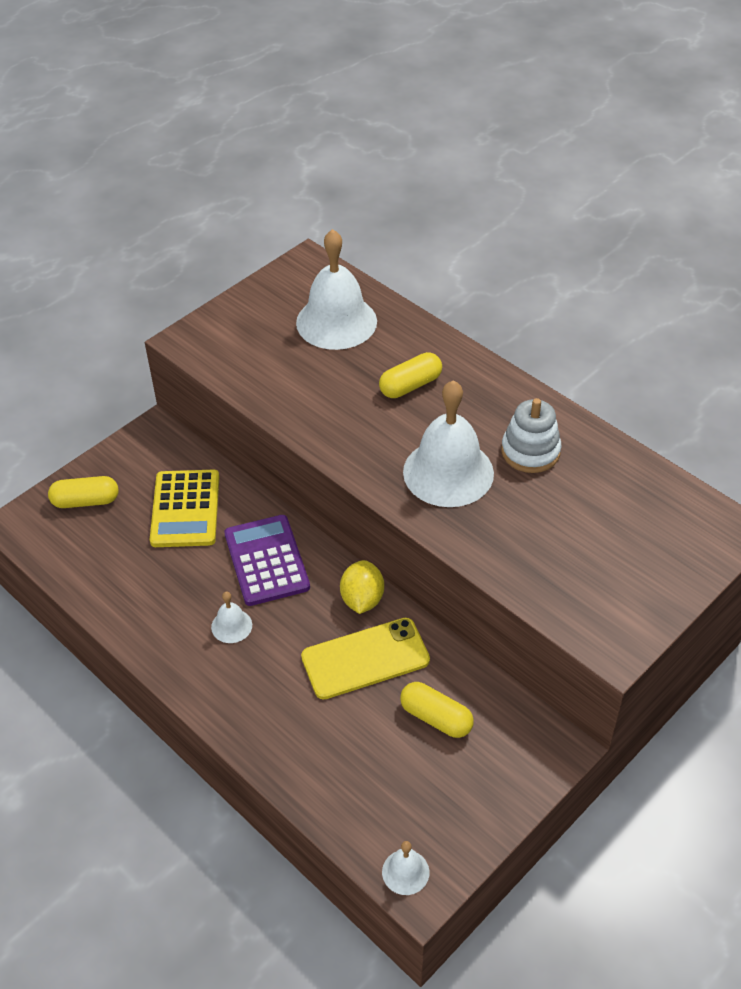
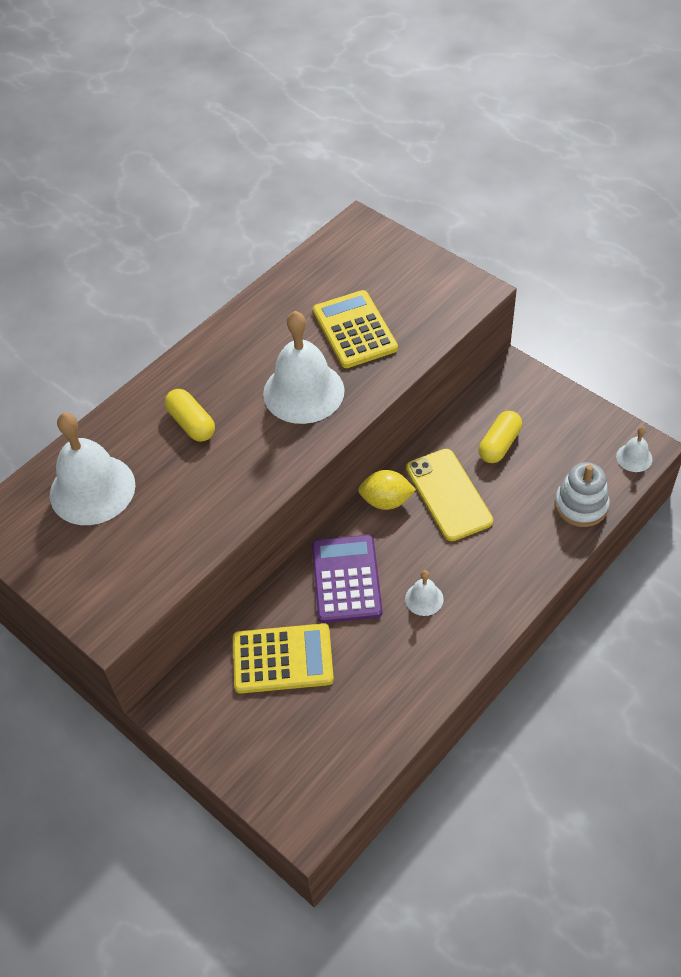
camera: 90 degrees left, 5 degrees up
(86, 501) = (272, 760): yellow capsule -> none
(266, 561) = (346, 579): purple calculator -> purple calculator turned 105 degrees clockwise
(530, 451) = (278, 338): white stacking toy -> white stacking toy (581, 505)
(542, 519) = (354, 330): none -> yellow calculator

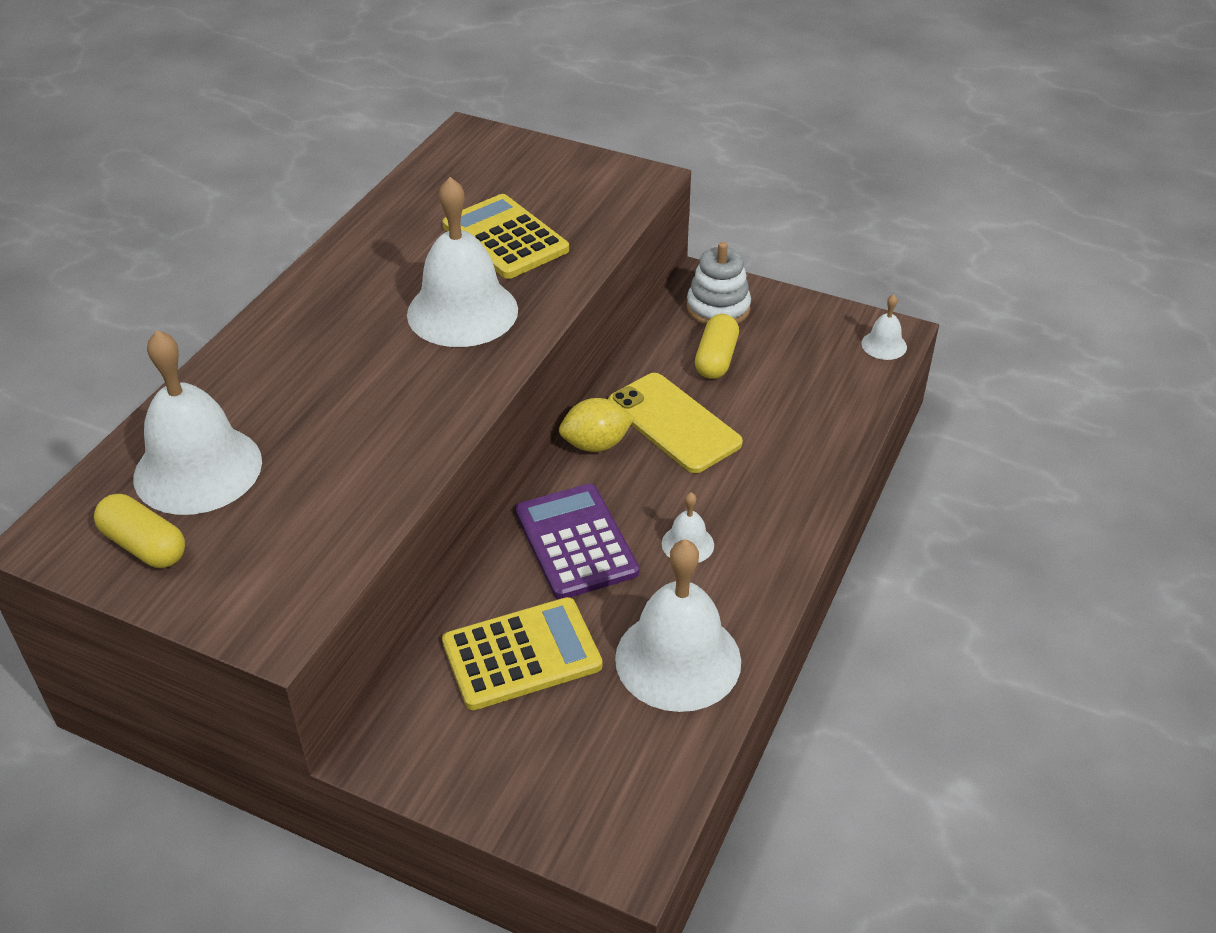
camera: 20 degrees left, 10 degrees down
(191, 423) = (319, 370): yellow capsule -> yellow capsule (144, 546)
(386, 689) = (678, 659): none -> white bell
(581, 505) = (842, 405): white stacking toy -> white stacking toy (718, 308)

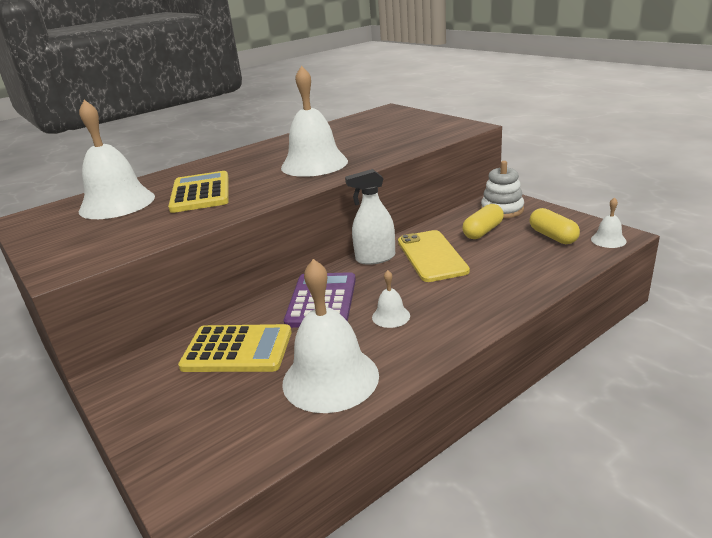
camera: 30 degrees right, 15 degrees down
(144, 546) = (55, 227): yellow capsule -> yellow capsule (552, 236)
(505, 238) = (367, 141): yellow calculator -> yellow calculator (200, 193)
(596, 444) = (375, 258): yellow lemon -> white spray bottle

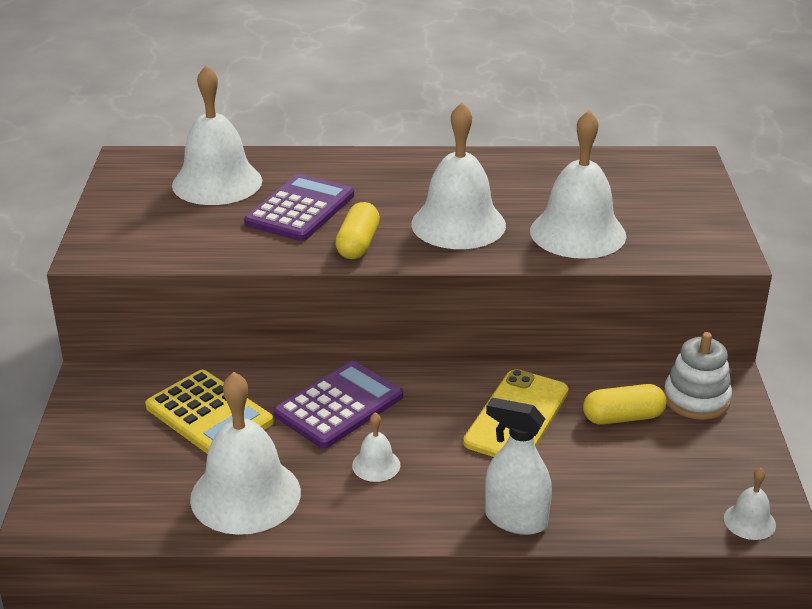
camera: 35 degrees right, 5 degrees up
(200, 193) = (300, 209): yellow calculator -> purple calculator
(375, 258) = (456, 383): white spray bottle -> white spray bottle (515, 520)
(385, 145) = (577, 233): none -> white bell
(552, 236) = (692, 475): yellow capsule -> yellow capsule (358, 244)

